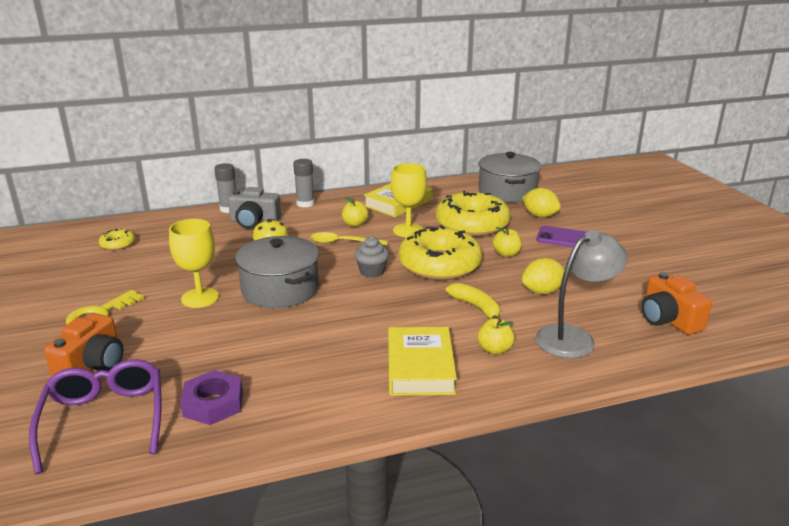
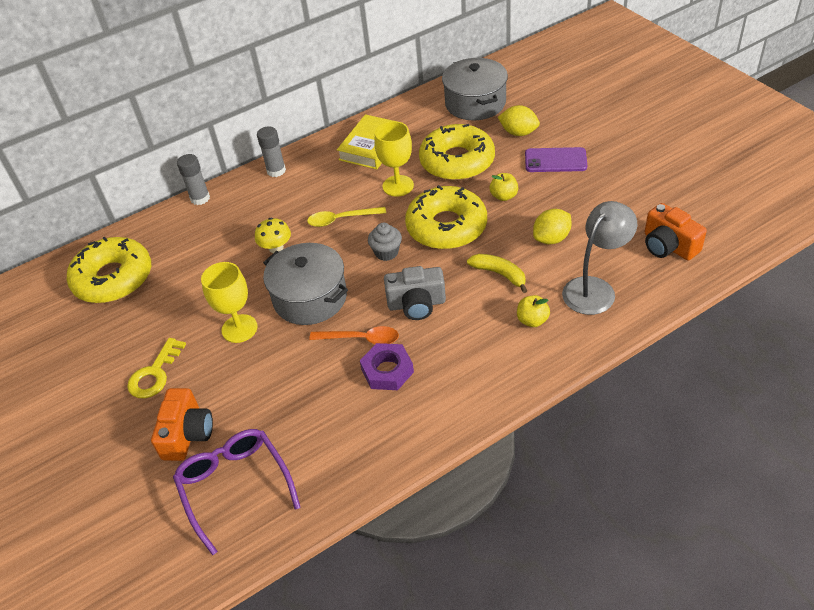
camera: 10 degrees left, 20 degrees up
(118, 244) = (113, 278): yellow donut -> yellow donut, size x2.29
(213, 403) = (319, 445): purple nut -> purple nut (387, 371)
(254, 222) = (237, 211): grey camera -> grey camera (416, 304)
(310, 328) = (361, 339): none -> orange spoon
(355, 224) = (341, 189): yellow apple -> none
(420, 367) = (476, 357): yellow book -> none

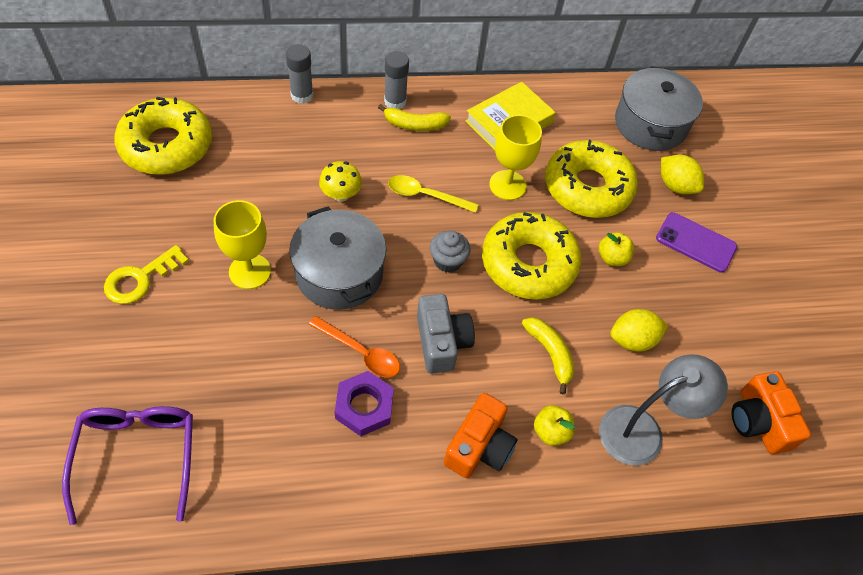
camera: 15 degrees right, 10 degrees up
(187, 434) = (129, 367): orange camera -> orange camera (479, 446)
(302, 179) = (415, 125): none -> yellow banana
(416, 304) = (441, 342): grey camera -> grey camera turned 120 degrees counterclockwise

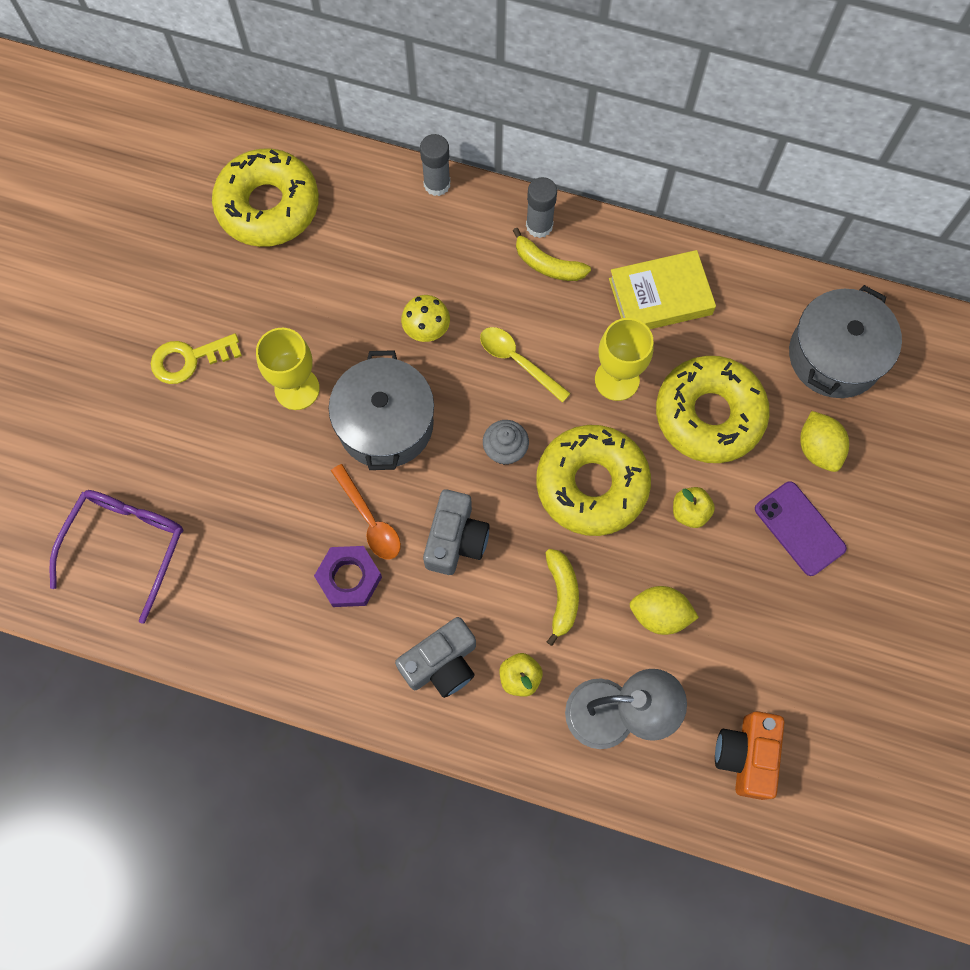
camera: 30 degrees right, 15 degrees up
(479, 446) = (441, 663): orange camera -> grey camera

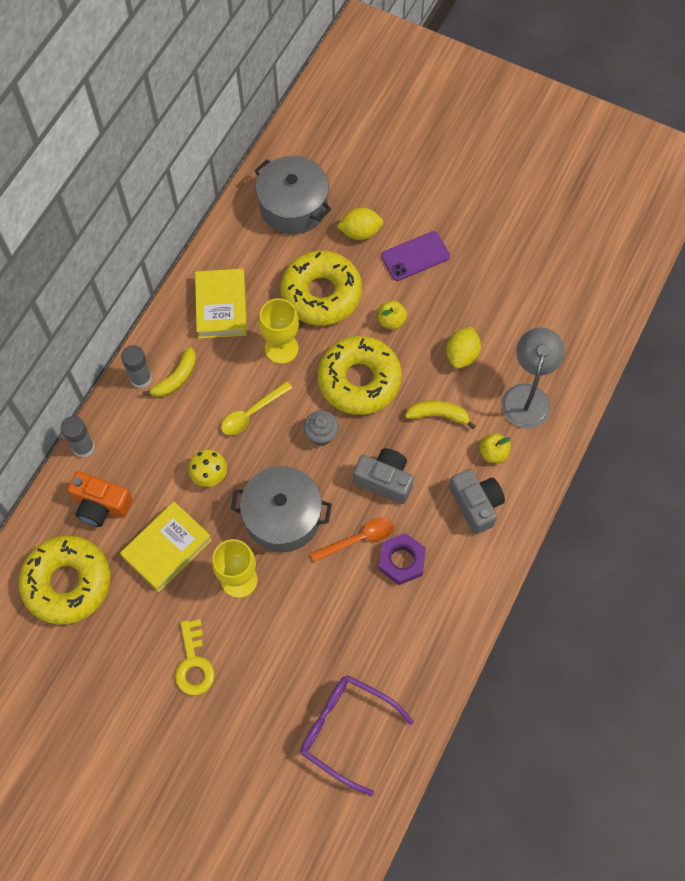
camera: 80 degrees left, 5 degrees down
(325, 301) = (167, 548): none -> yellow book
(746, 755) = (564, 322): orange camera -> orange camera (101, 505)

